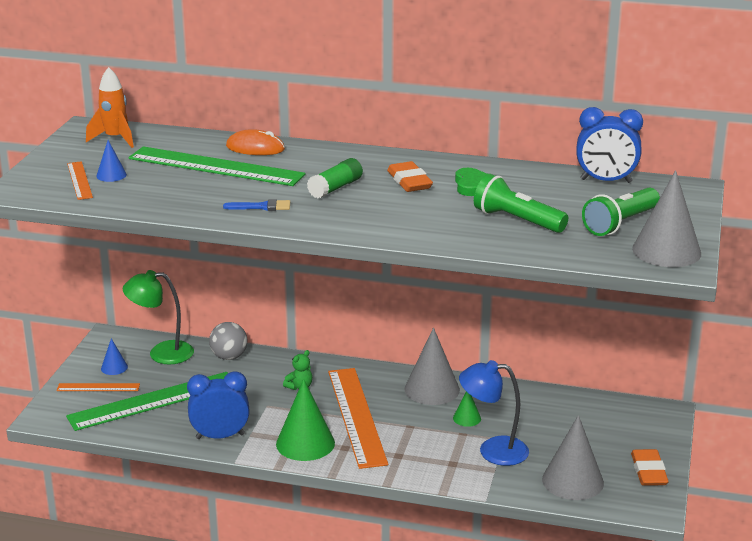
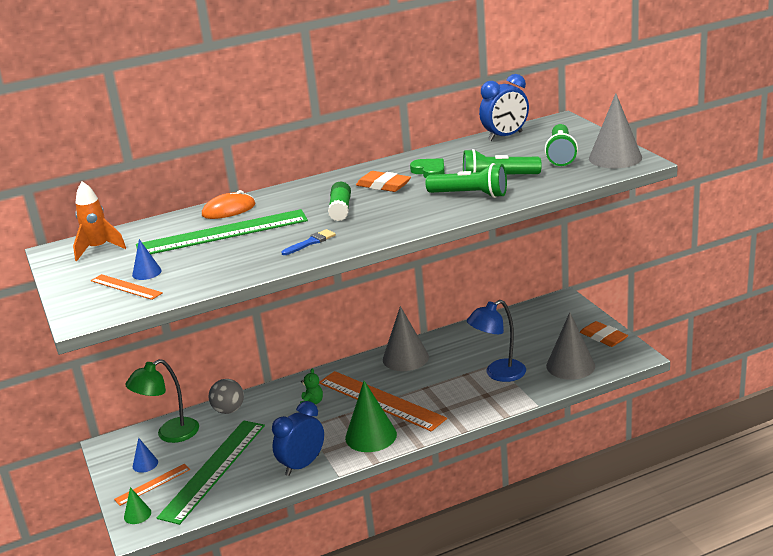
camera: 35 degrees left, 0 degrees up
(463, 225) = (470, 195): none -> green flashlight
(467, 418) = (454, 363): green cone -> green cone (137, 514)

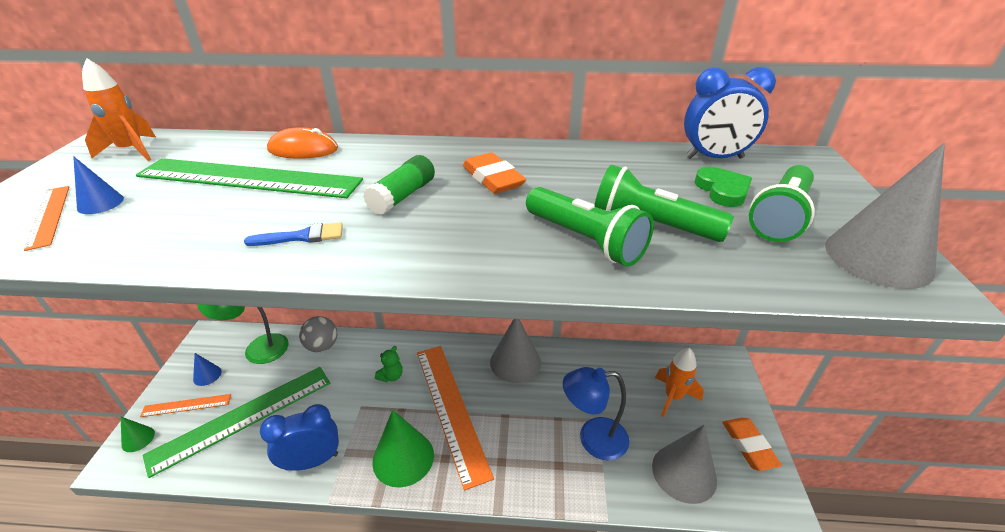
camera: 25 degrees right, 10 degrees up
(429, 171) = (569, 177): green heart -> green heart (722, 190)
(538, 332) = (673, 397): none -> orange rocket

